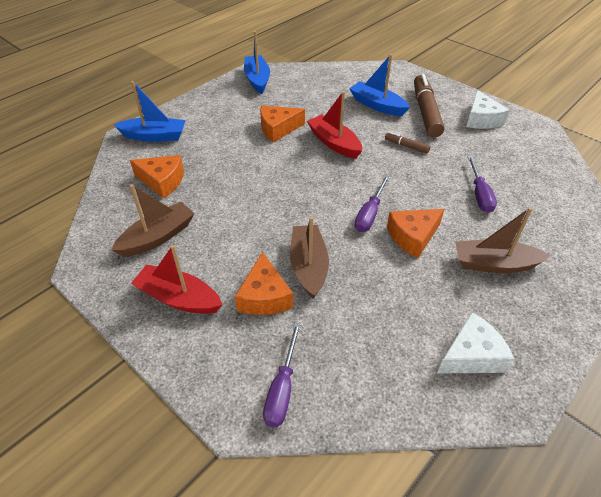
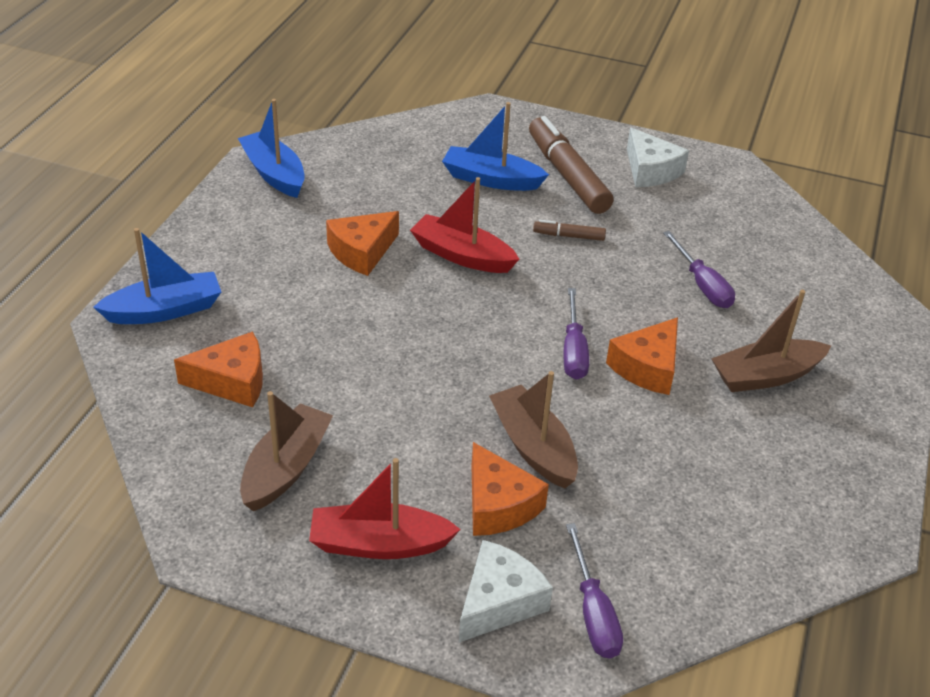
camera: 25 degrees left, 5 degrees down
(471, 355) = (793, 498): white cheese -> white cheese (498, 602)

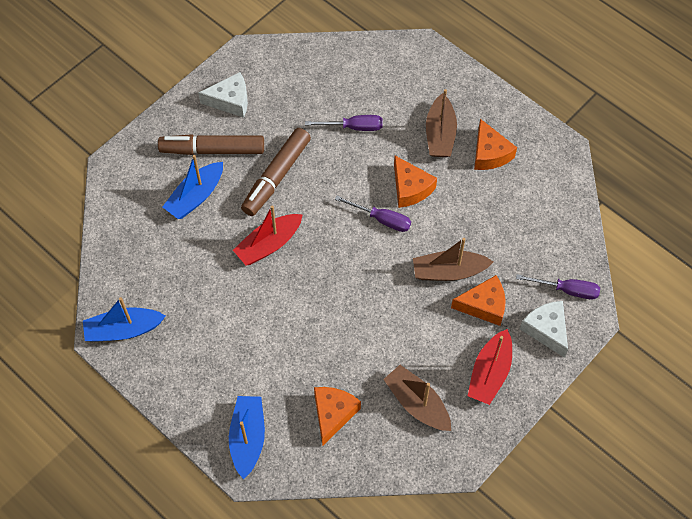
camera: 65 degrees left, 20 degrees up
(362, 252) = (239, 301): orange cheese -> orange cheese (489, 153)
(569, 236) = (276, 177): brown marker -> brown marker, size x2.16

